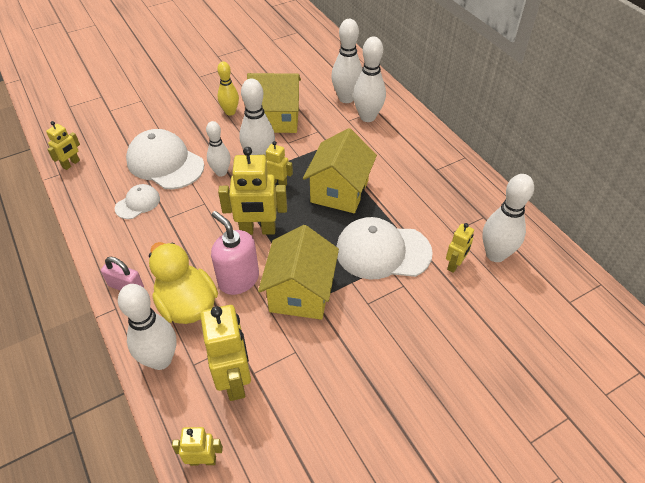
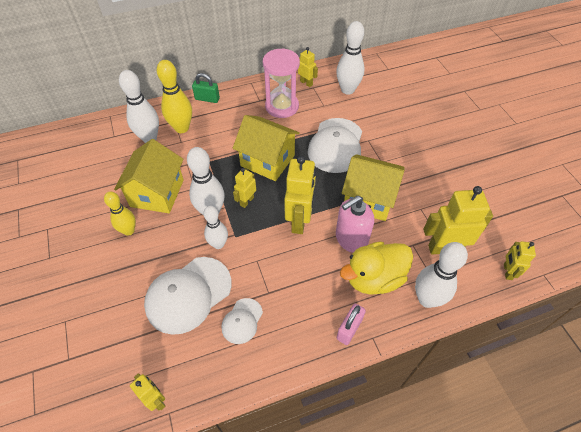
camera: 80 degrees left, 5 degrees up
(138, 203) = (242, 321): white cap -> white cap turned 120 degrees counterclockwise
(367, 117) = (182, 128): white bowling pin -> yellow bowling pin
(420, 126) = (207, 99): none -> green padlock
(433, 191) = (282, 106): none -> pink hourglass
(454, 264) = (353, 111): yellow robot -> yellow robot (306, 83)

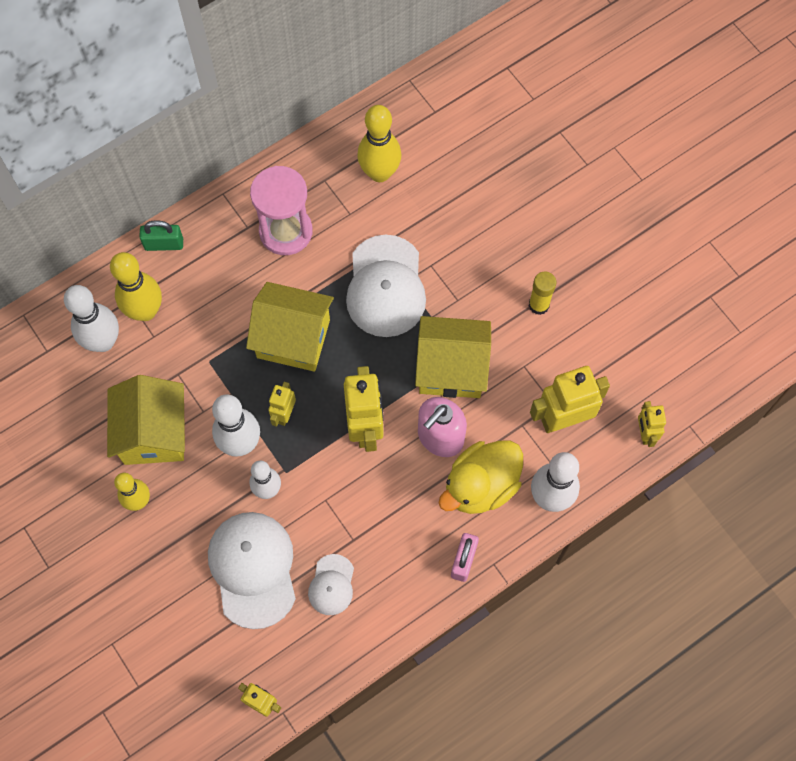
camera: 15 degrees left, 15 degrees up
(188, 294) = (253, 569): white cap -> white cap turned 135 degrees clockwise
(306, 83) = (311, 173): yellow robot -> none
(347, 90) = (379, 173): white bowling pin -> yellow bowling pin
(437, 175) = (538, 305): none -> yellow glue stick

